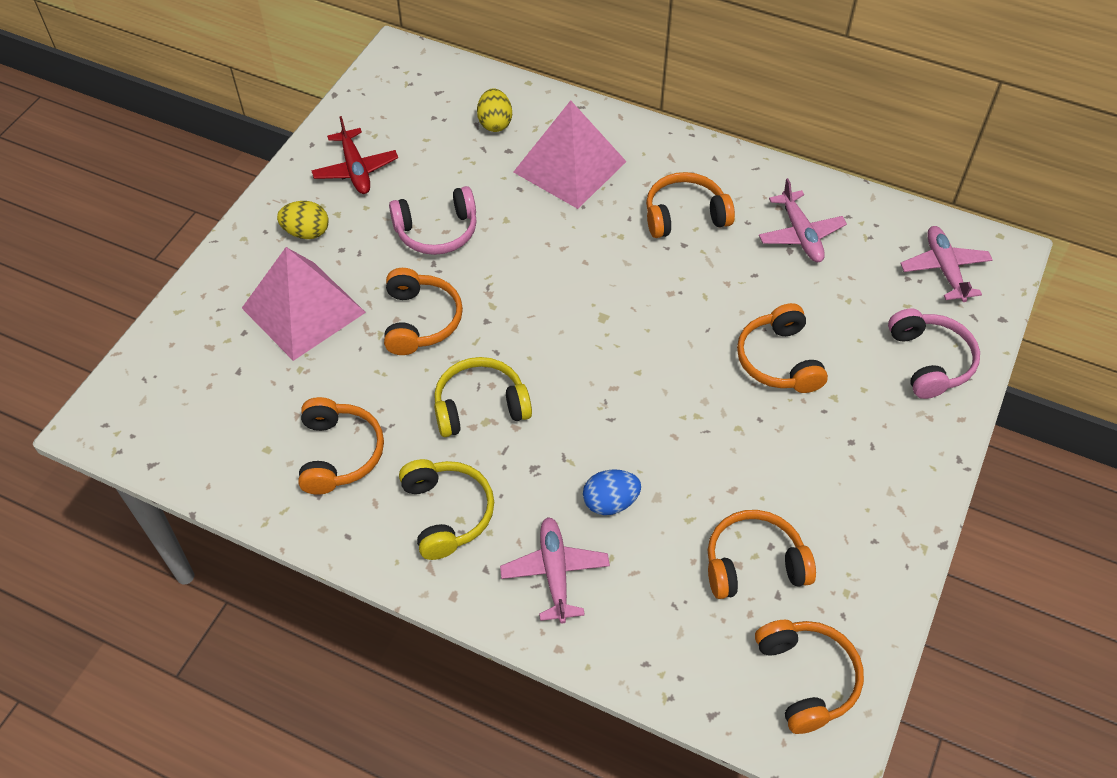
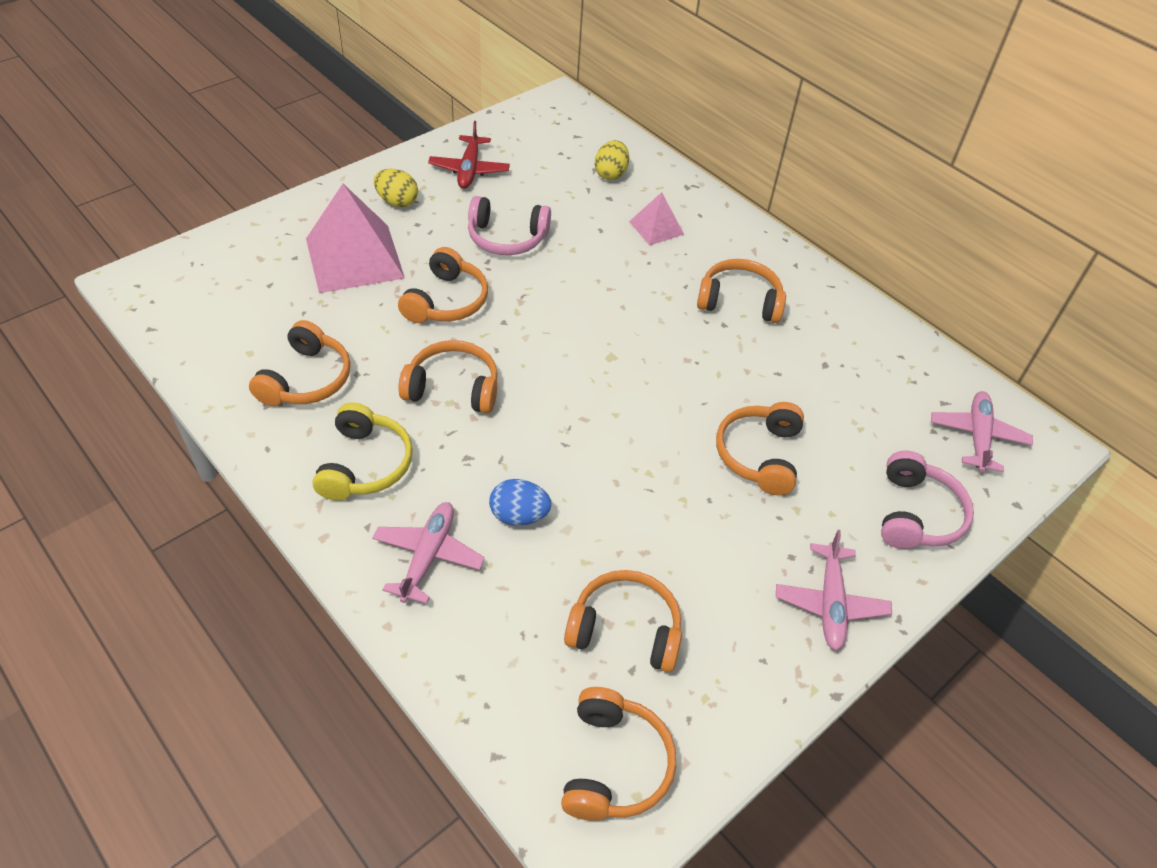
camera: 20 degrees right, 5 degrees down
(480, 406) = (453, 388): yellow headphones -> orange headphones
(570, 167) = (656, 228): pink pyramid -> pink pyramid, size x0.51
(800, 235) = (843, 355): pink plane -> pink plane (830, 603)

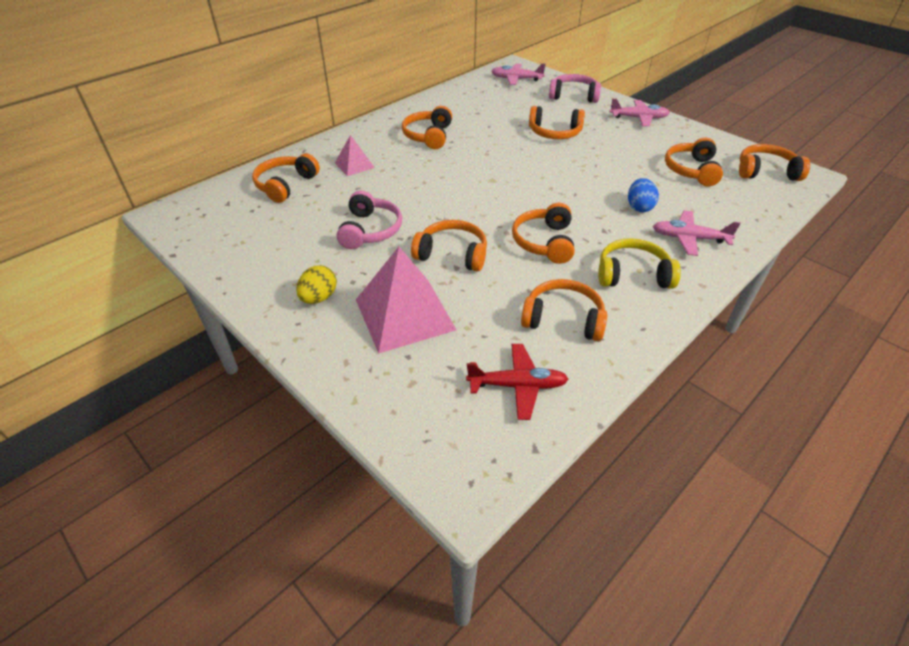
camera: 90 degrees left, 5 degrees down
(469, 170) = (271, 258): red plane -> red plane (518, 385)
(611, 174) = (285, 185): yellow egg -> orange headphones

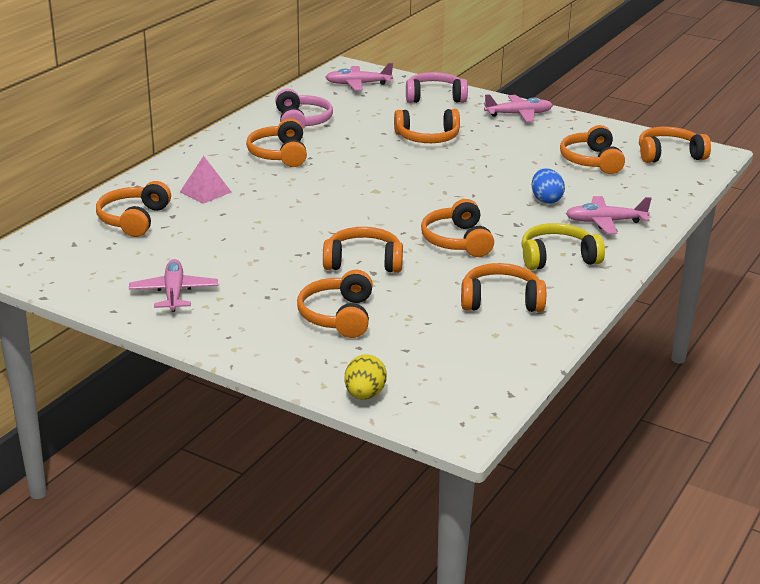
camera: 15 degrees left, 15 degrees down
(277, 265) = (174, 293): none -> pink plane
(319, 298) = (238, 314): yellow egg -> yellow egg (364, 395)
(370, 230) = (261, 251): pink headphones -> pink headphones (302, 121)
(404, 314) = (338, 316): pink pyramid -> orange headphones
(518, 385) = (477, 354): red plane -> none

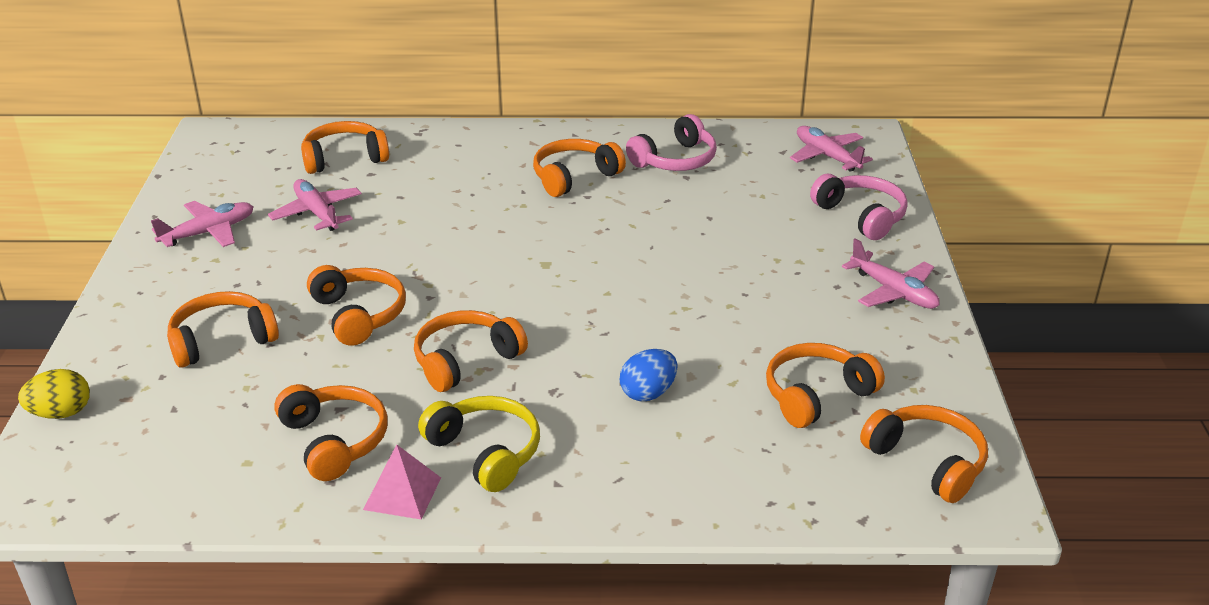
camera: 60 degrees right, 5 degrees up
(205, 192) = (440, 170): pink pyramid -> pink pyramid (402, 493)
(427, 138) = (731, 250): orange headphones -> none
(605, 222) = (630, 463): pink plane -> pink plane (317, 213)

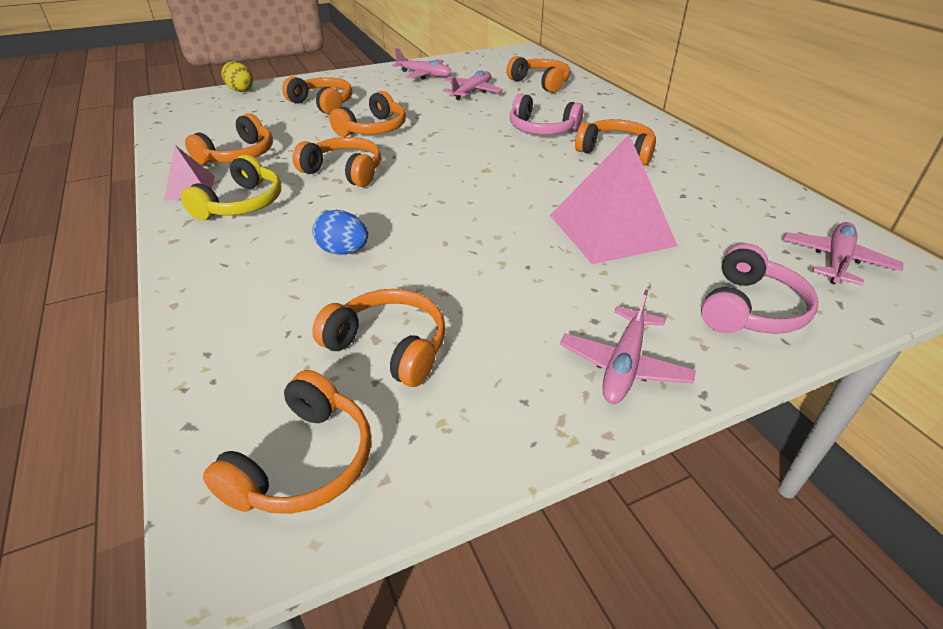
camera: 65 degrees right, 5 degrees up
(675, 160) = (702, 184): pink headphones -> pink headphones (542, 129)
(717, 233) = (611, 230): none -> pink pyramid

